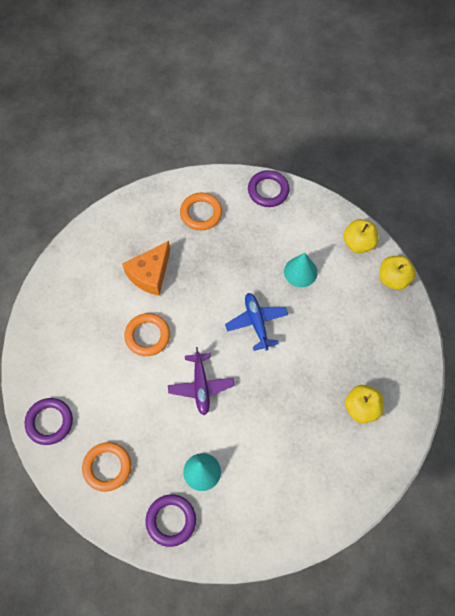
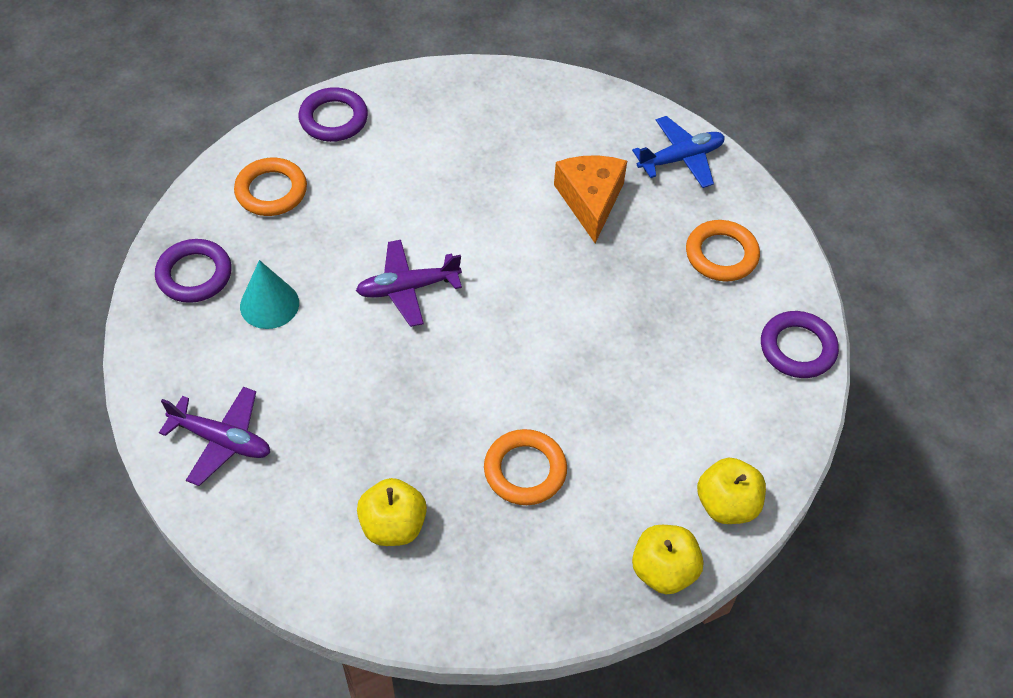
camera: 80 degrees right, 10 degrees down
(147, 336) = (482, 211): orange ring -> orange ring (525, 470)
(150, 274) = (590, 201): orange cheese -> orange cheese turned 60 degrees clockwise
(256, 323) = (530, 353): blue plane -> blue plane (681, 158)
(299, 503) = (222, 440): none -> purple plane
(300, 272) = (643, 412): turquoise cone -> none

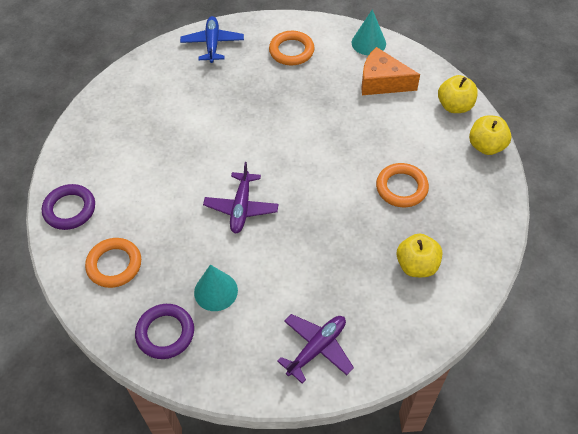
camera: 65 degrees left, 0 degrees up
(590, 201) = (221, 95): orange cheese -> orange cheese (382, 82)
(797, 348) = (368, 43): purple ring -> turquoise cone

